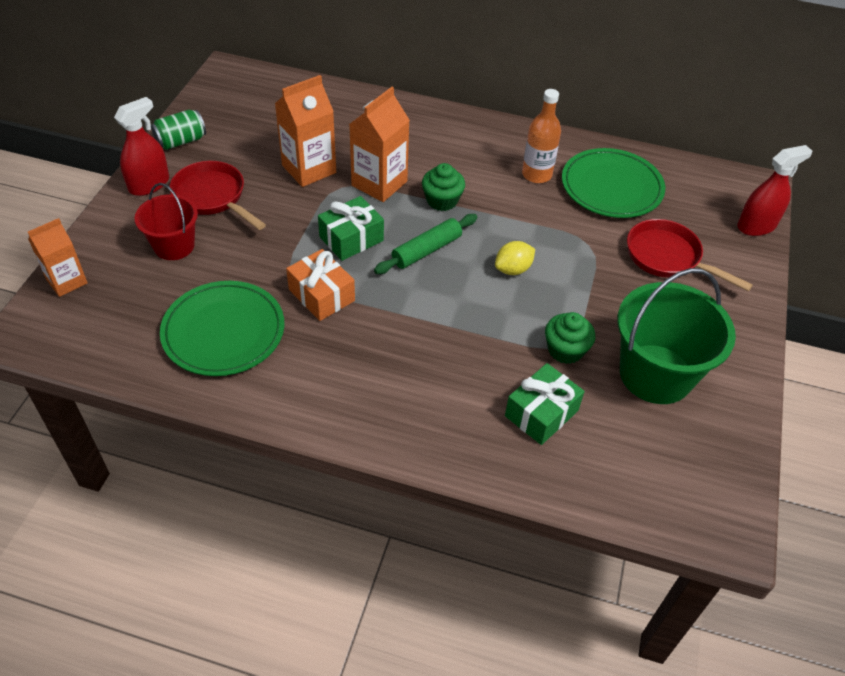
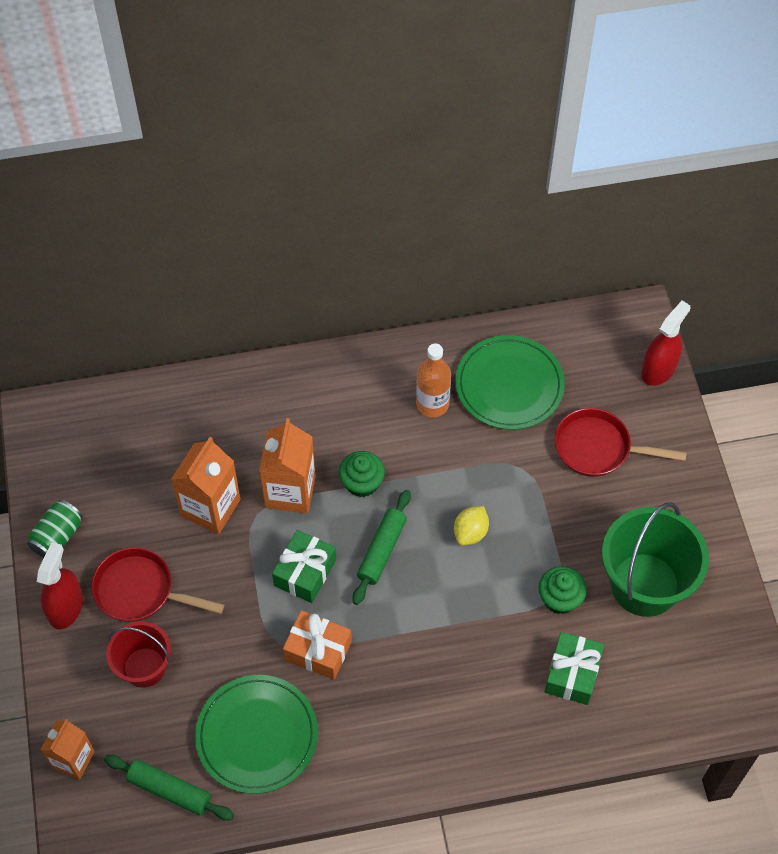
camera: 25 degrees left, 10 degrees up
(121, 337) = (170, 790): none -> green rolling pin

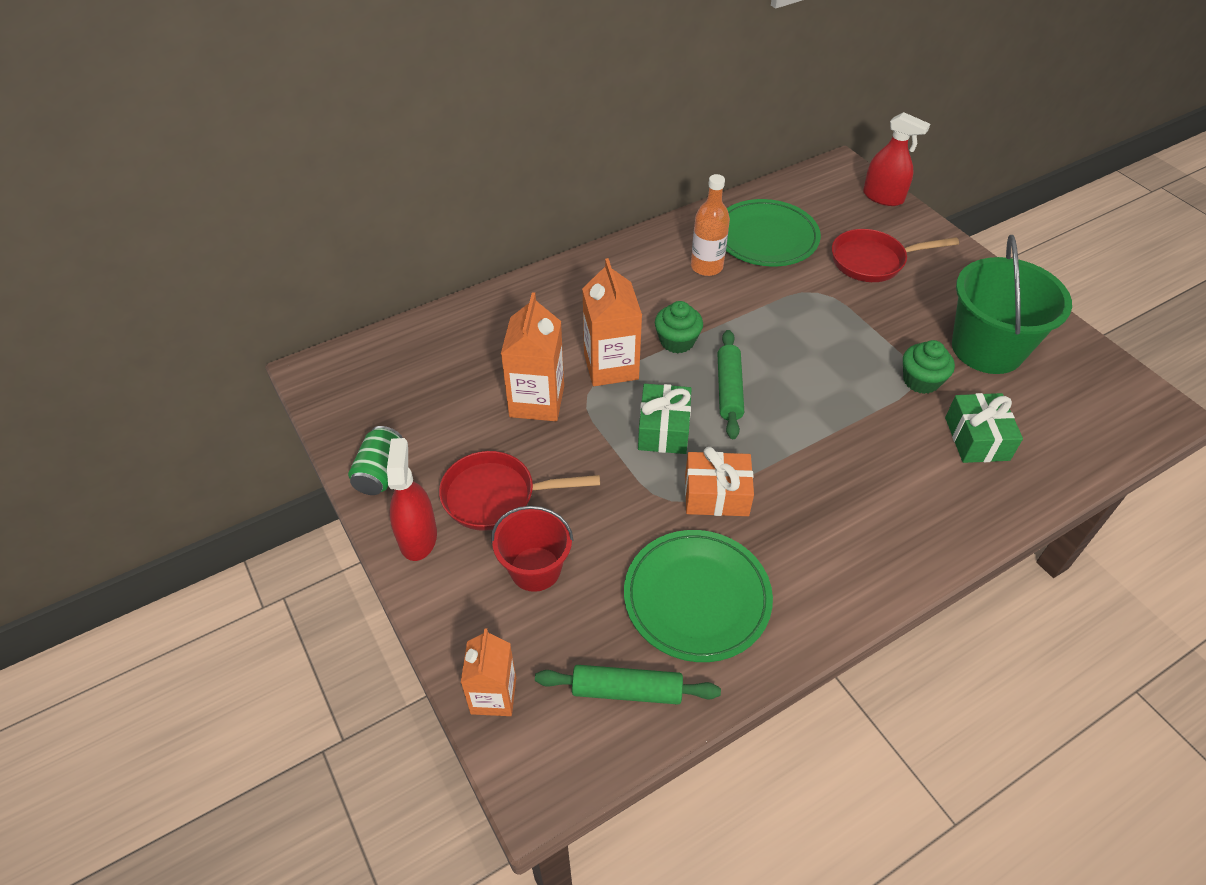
camera: 20 degrees left, 10 degrees down
(470, 532) = (803, 352): yellow lemon -> none
(658, 369) = (883, 197): red spray bottle -> red spray bottle turned 105 degrees clockwise

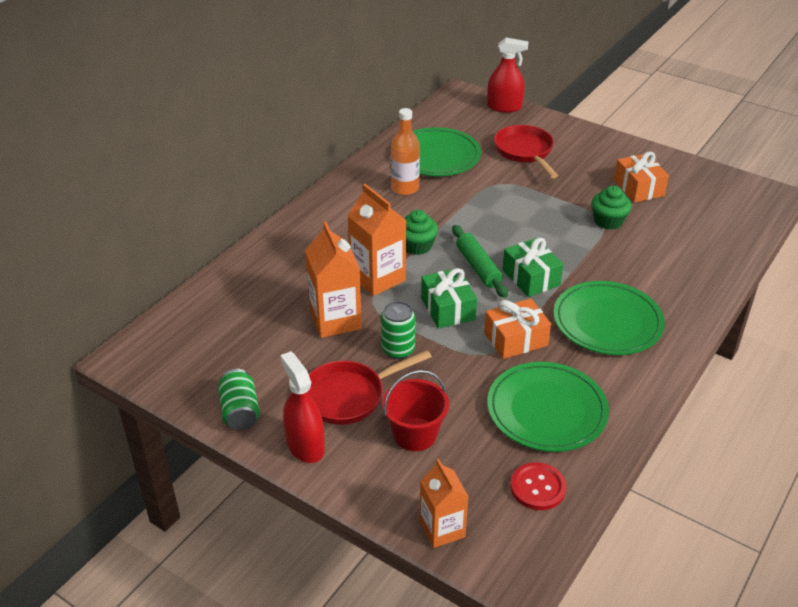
camera: 25 degrees left, 10 degrees down
(579, 460) = (398, 350): none -> green can
(627, 690) = (537, 487): green rolling pin -> red button
(838, 512) = (607, 322): none -> green plate
(873, 261) = (525, 152): red pan -> red pan turned 105 degrees clockwise
(976, 438) = (667, 247): green gift -> green gift (531, 278)
(987, 348) = (638, 188): green bucket -> orange gift

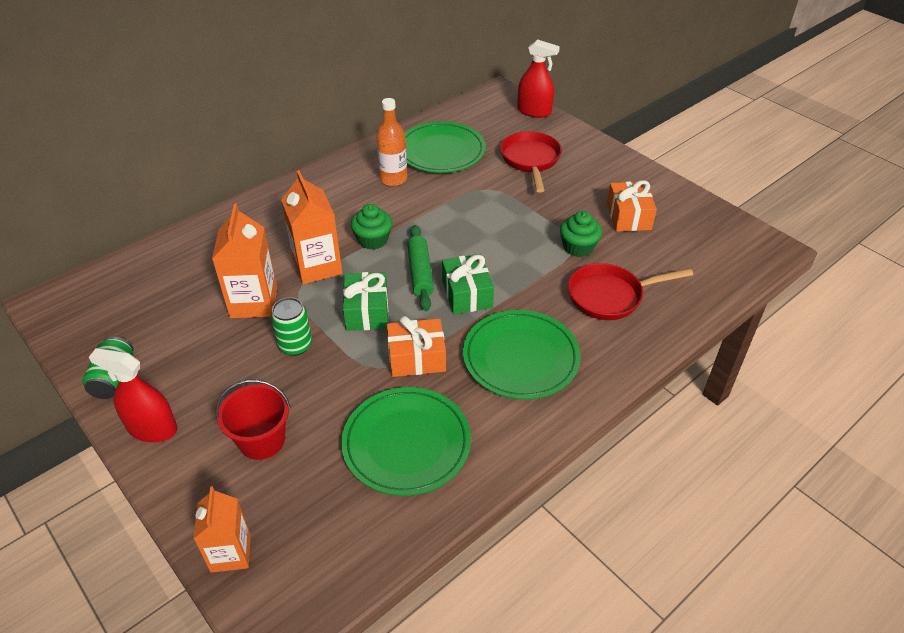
camera: 15 degrees right, 5 degrees up
(305, 446) = (152, 429): red spray bottle -> red spray bottle turned 60 degrees counterclockwise
(349, 396) = (223, 385): red pan -> red pan (610, 296)
(537, 487) = (351, 530): red button -> none

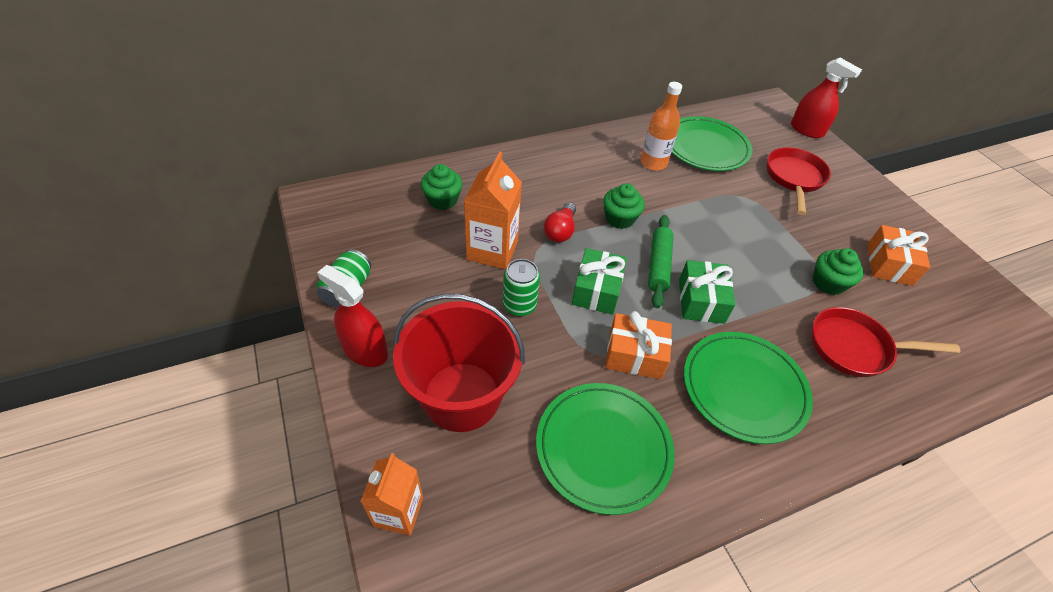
camera: 15 degrees right, 5 degrees up
(188, 268) = (442, 200): none -> green cupcake
(262, 440) = (461, 396): red bucket -> red bucket, size x1.67
(317, 266) = (560, 231): orange carton -> red light bulb

